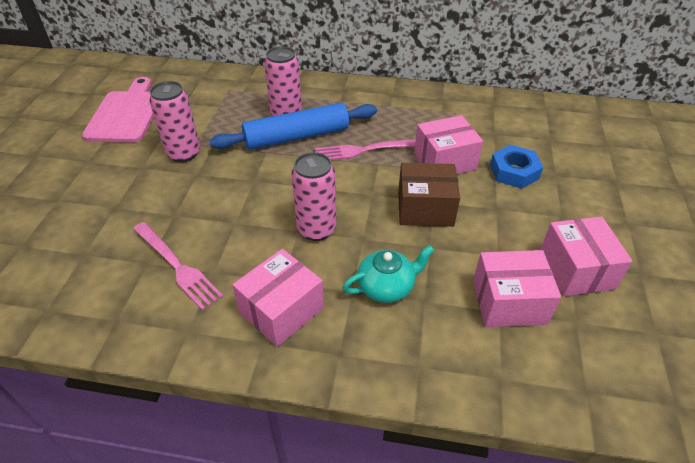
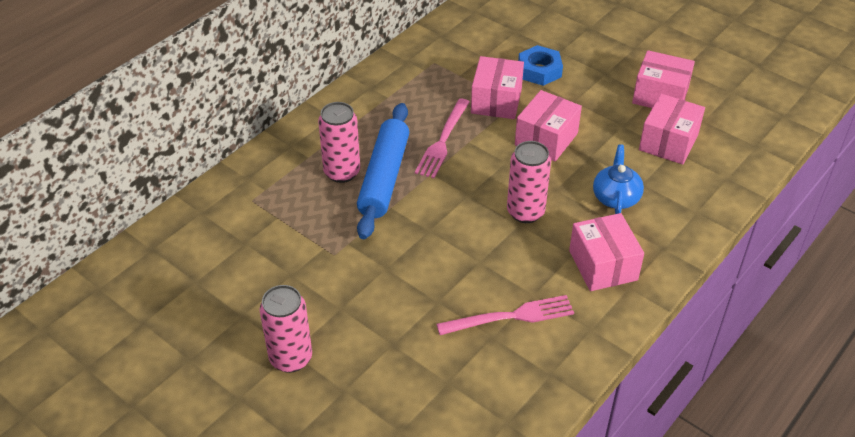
camera: 60 degrees left, 0 degrees up
(126, 114) = (222, 298): pink cutting board -> none
(184, 153) = (343, 268): pink can -> pink can (291, 358)
(387, 286) = (616, 197): turquoise teapot -> blue teapot
(425, 208) = (546, 139): brown box -> pink box

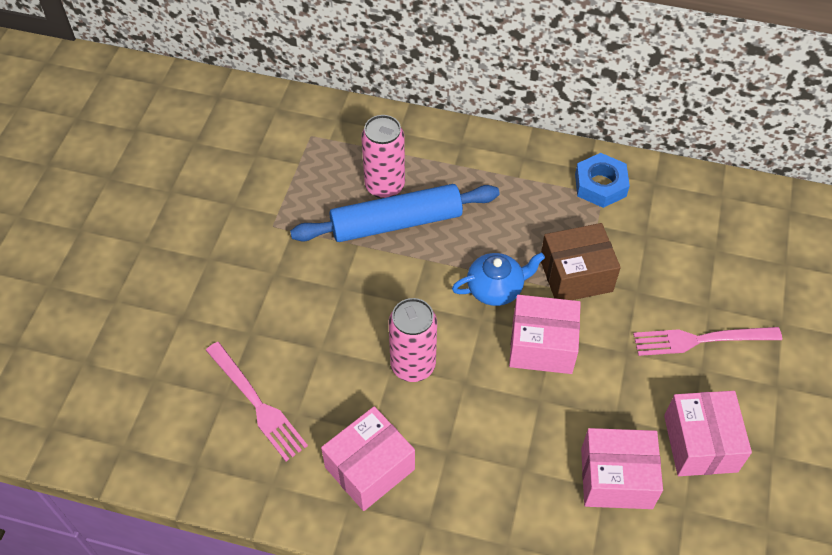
camera: 65 degrees right, 10 degrees up
(291, 358) = (135, 247): pink can -> none
(442, 141) = (480, 250): pink fork -> pink fork (700, 340)
(496, 101) = (576, 275): pink box -> brown box
(539, 70) = (658, 298): blue nut -> blue nut (600, 185)
(616, 197) = (485, 448): blue teapot -> blue teapot (496, 288)

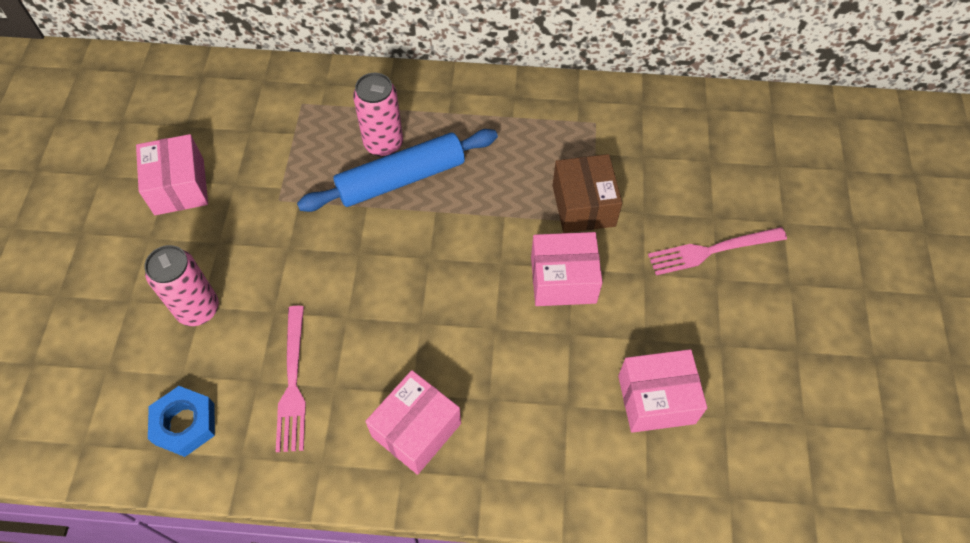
camera: 10 degrees left, 5 degrees up
(257, 404) = (293, 383): pink fork -> pink fork turned 45 degrees clockwise
(413, 365) = (441, 319): pink can -> pink can (198, 309)
(496, 288) = (509, 230): blue teapot -> none
(576, 275) = (584, 205): brown box -> brown box turned 75 degrees counterclockwise
(600, 185) = (592, 113): blue nut -> blue nut (185, 424)
(700, 443) = (729, 352): pink box -> pink box (179, 187)

